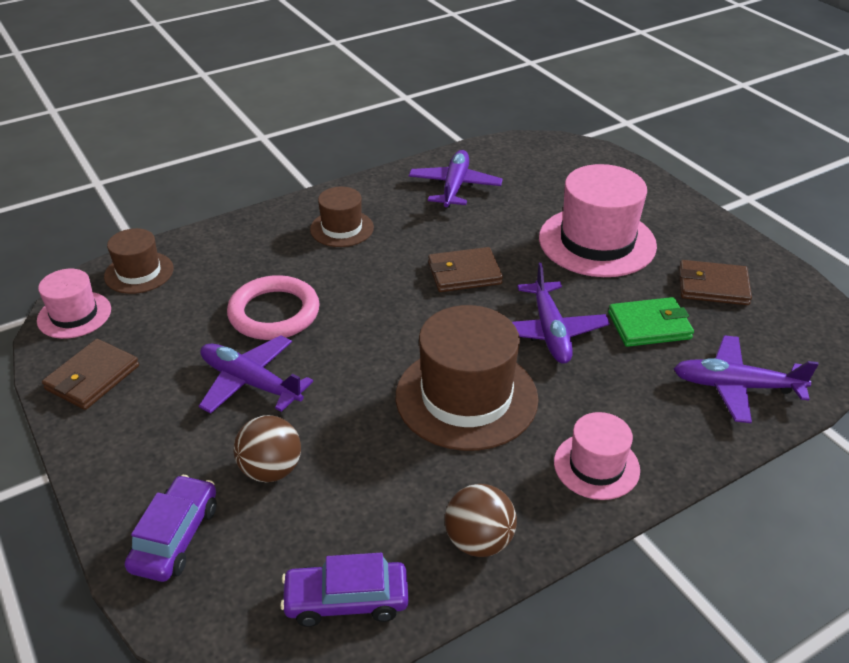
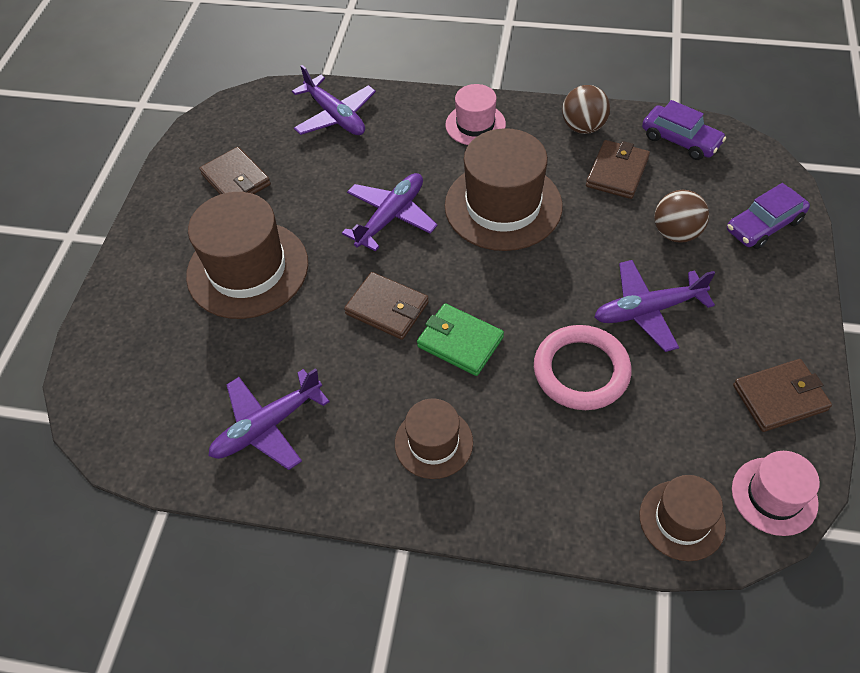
camera: 135 degrees left, 15 degrees up
(250, 382) = (647, 310): purple plane -> purple plane turned 90 degrees clockwise
(387, 504) = (617, 172): none -> brown wallet
(597, 242) = (247, 269): pink hat -> brown hat
(649, 326) = (322, 180): green wallet -> green wallet (460, 342)

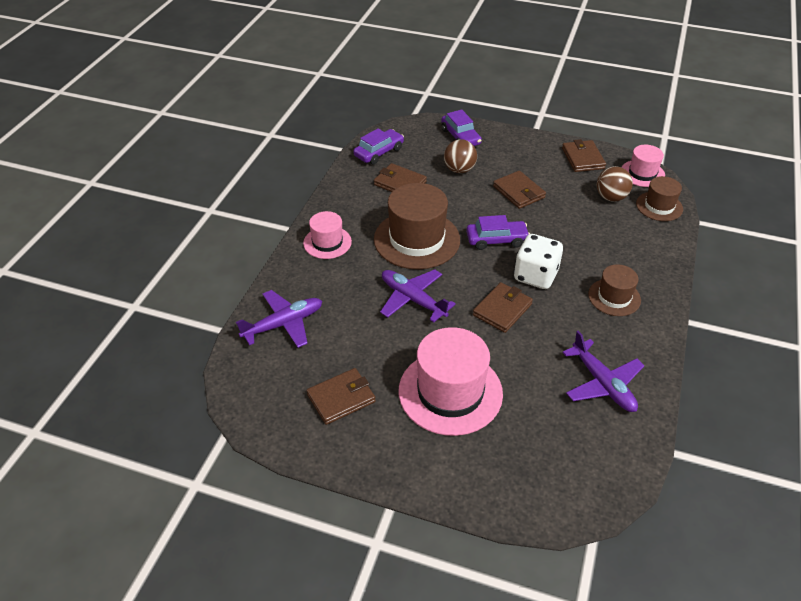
camera: 85 degrees left, 10 degrees down
(247, 269) = (450, 392): brown hat -> pink hat
(460, 342) = (535, 276): green wallet -> white dice
(525, 291) = (496, 240): none -> purple car
(581, 371) = (562, 226): pink ring -> none
(583, 127) = (351, 190): brown ball -> brown ball (611, 197)
(647, 310) = (518, 192): purple plane -> brown wallet

